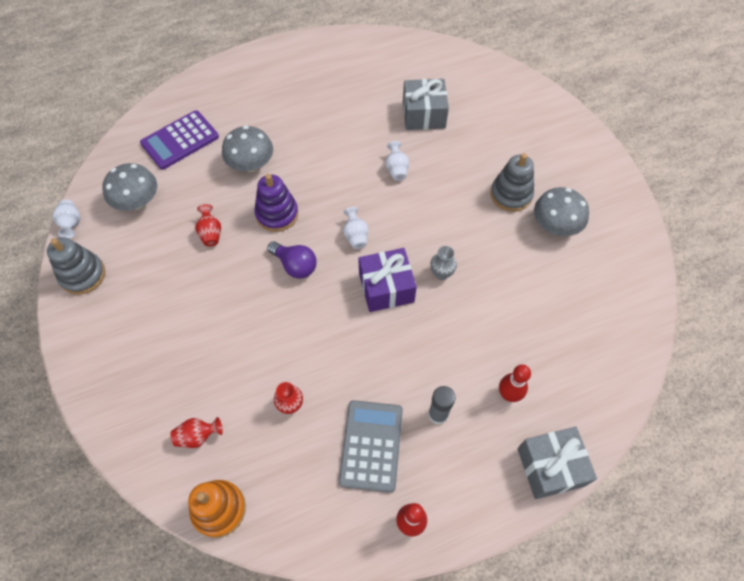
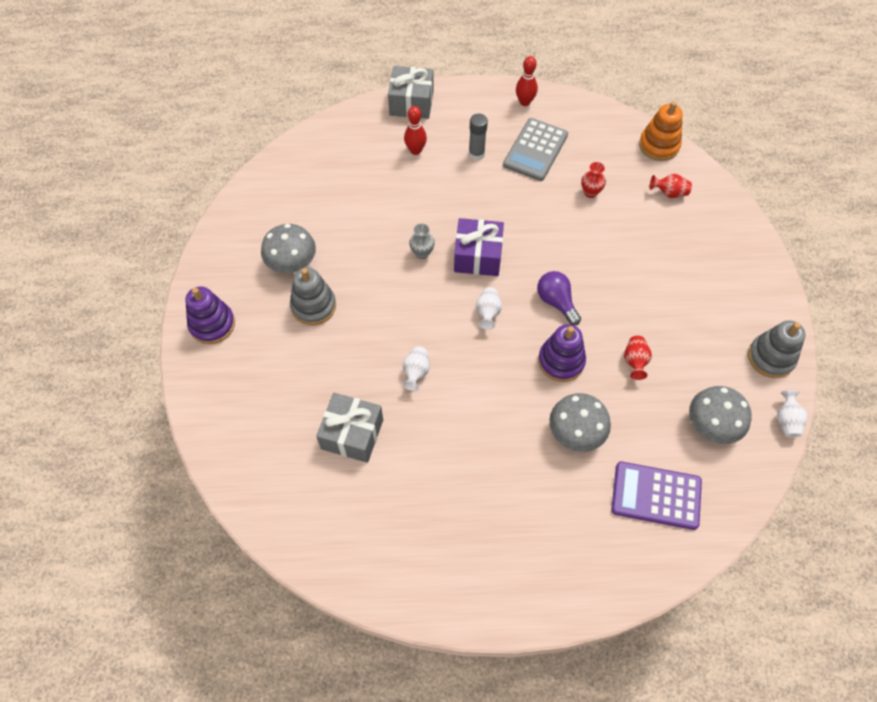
camera: 160 degrees left, 0 degrees up
(180, 140) = (656, 495): purple calculator -> purple calculator turned 150 degrees counterclockwise
(583, 155) = (212, 324): none -> purple stacking toy

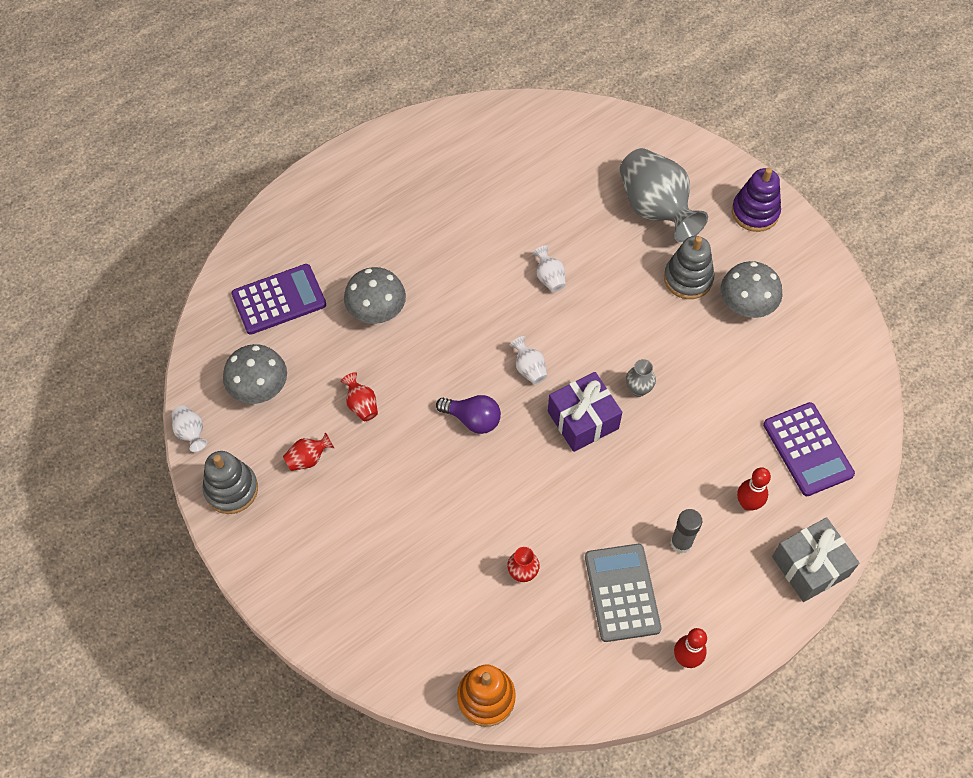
camera: 145 degrees right, 0 degrees up
(282, 376) = (655, 209): none -> grey vase
(348, 156) = (808, 449): none -> purple calculator
(352, 434) = (559, 201): grey gift -> none
(561, 361) = (430, 364): purple stacking toy -> none
(669, 193) = (435, 631): red vase -> red vase (308, 458)

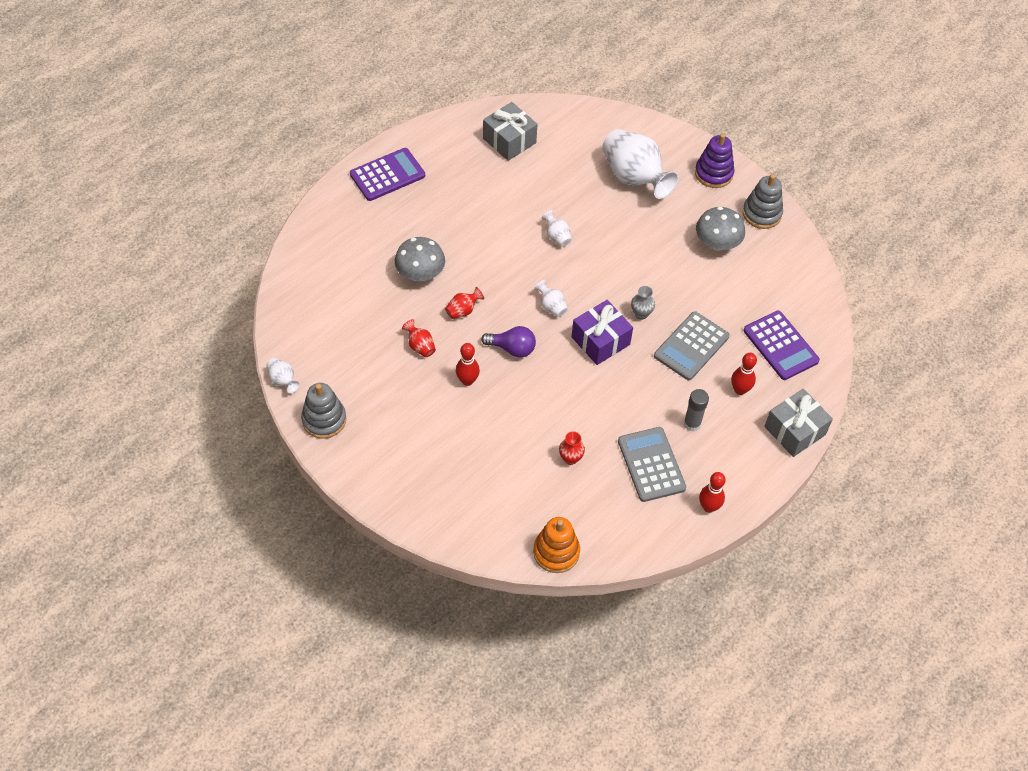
camera: 10 degrees left, 5 degrees down
(259, 387) = (333, 341): grey mushroom -> none
(279, 299) = (338, 272): purple calculator -> purple calculator (387, 175)
(308, 458) = (383, 390): red vase -> red vase (463, 311)
(412, 456) = (467, 380): none -> red bowling pin
(510, 148) = (509, 141): none -> grey gift
(655, 209) = (634, 178): grey vase -> white vase
(688, 279) = (668, 228): grey stacking toy -> grey stacking toy (761, 214)
(695, 439) = (691, 346): none -> grey calculator

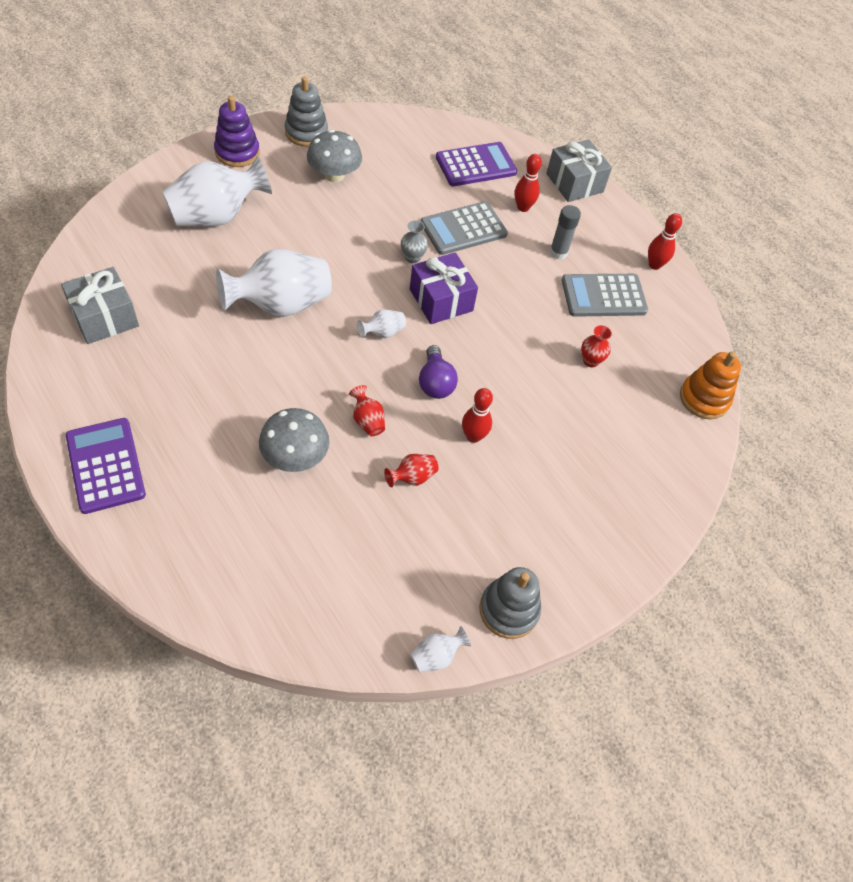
camera: 85 degrees left, 0 degrees up
(512, 348) = (435, 382): purple light bulb -> purple light bulb turned 150 degrees clockwise
(557, 237) = (280, 305): white vase -> white vase, size x2.30
(691, 346) = (463, 229): grey calculator -> grey calculator turned 105 degrees clockwise

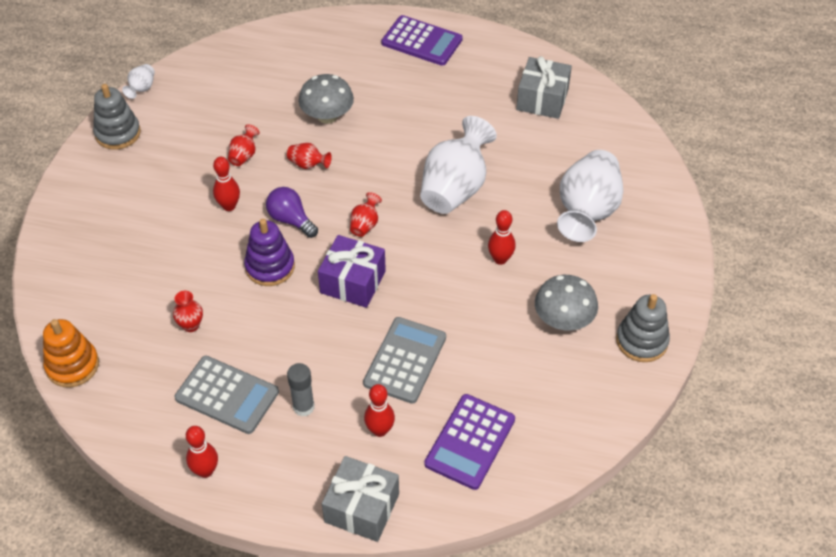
camera: 145 degrees right, 5 degrees down
(237, 152) = (657, 273): purple stacking toy -> purple stacking toy (270, 267)
(321, 235) = (500, 259): none -> red bowling pin
(383, 333) = (365, 225): white vase -> red vase
(412, 258) = (413, 299): grey vase -> none
(603, 296) = (227, 395): grey calculator -> grey calculator turned 75 degrees clockwise

